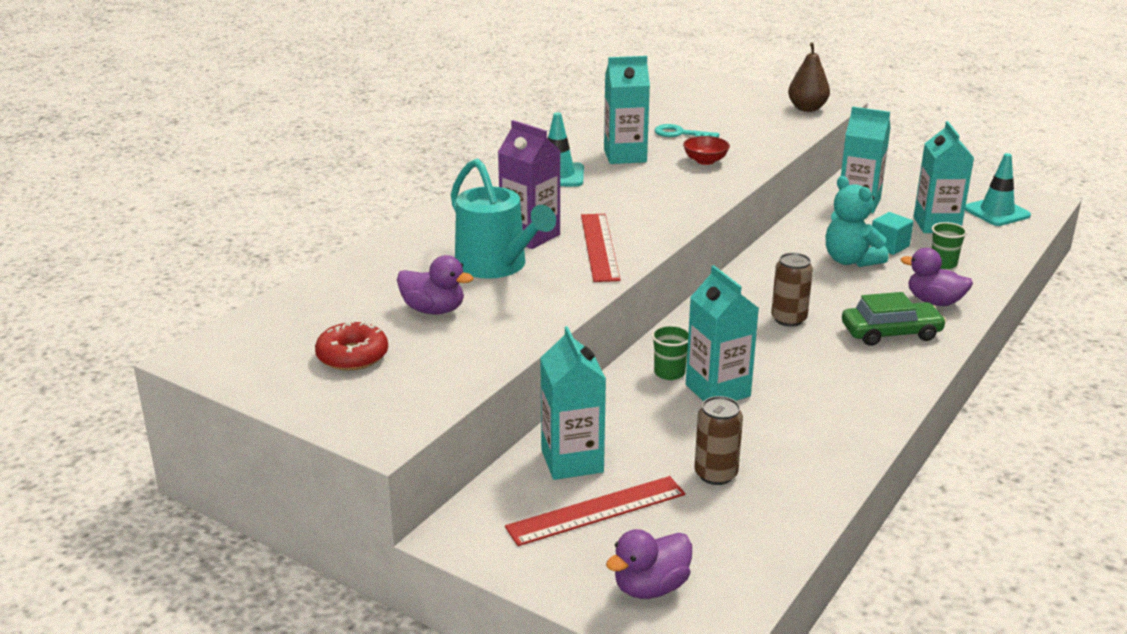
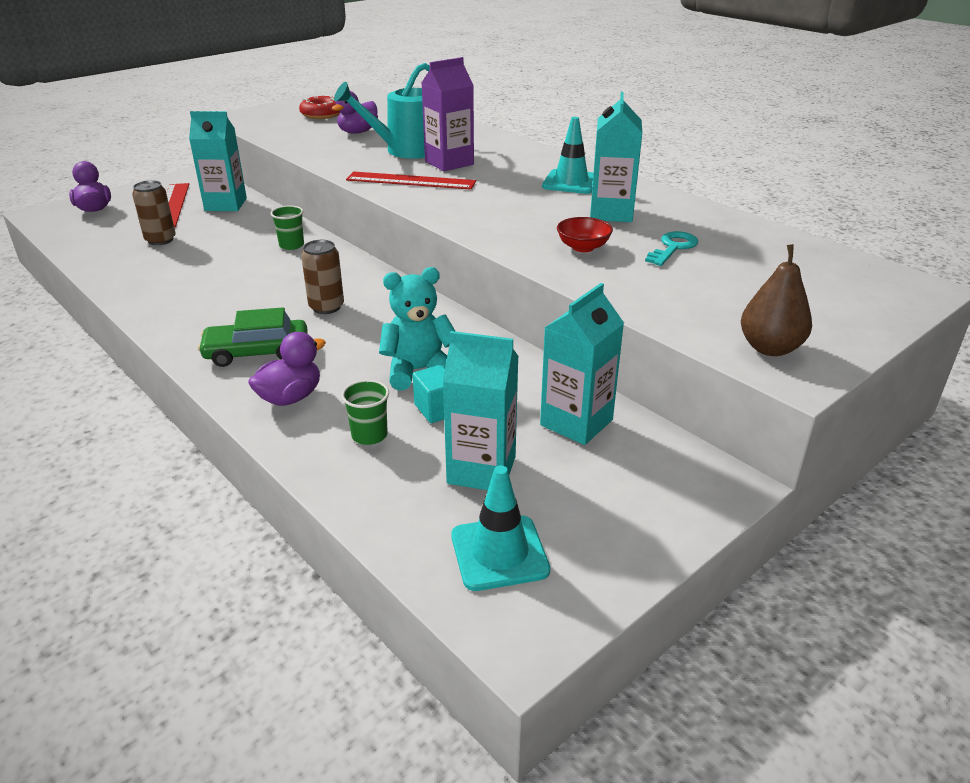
camera: 105 degrees right, 5 degrees up
(717, 390) = (251, 257): turquoise carton -> none
(891, 333) = (257, 352): green car -> green car turned 75 degrees clockwise

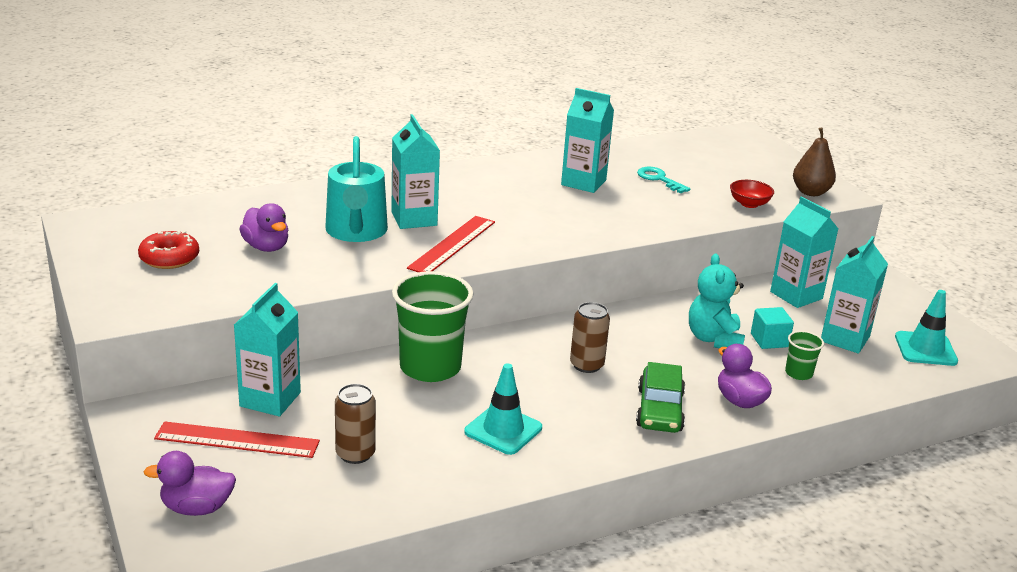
camera: 75 degrees left, 5 degrees down
(291, 245) = (430, 367): green cup -> green cup, size x2.17
(449, 163) = (414, 219): purple carton -> turquoise carton
(571, 182) = (505, 181): turquoise traffic cone -> turquoise traffic cone (503, 430)
(583, 247) = (645, 207): red bowl -> red bowl (749, 204)

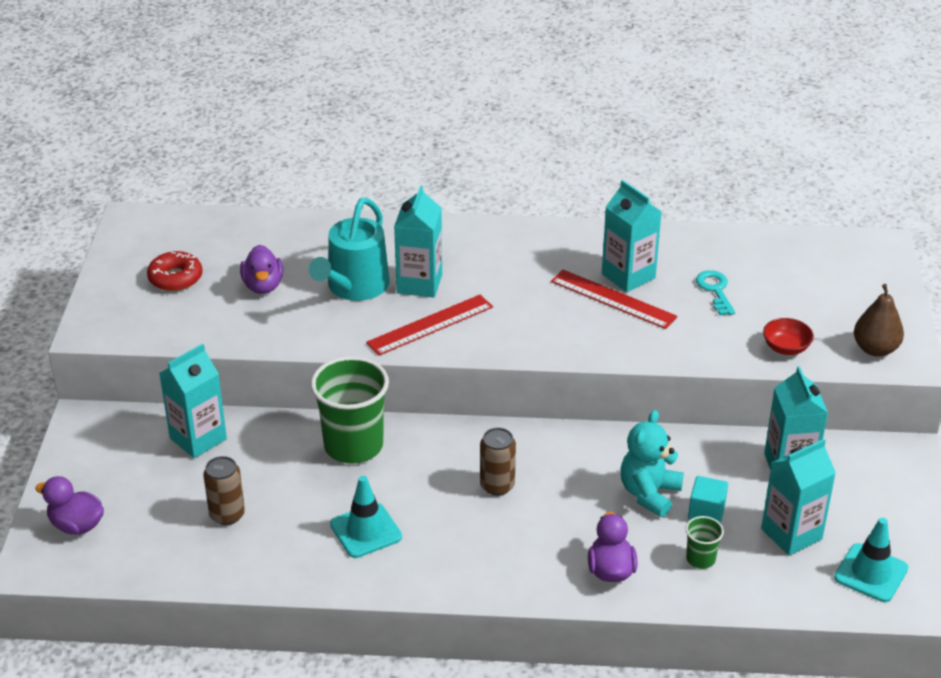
camera: 30 degrees right, 10 degrees up
(237, 440) = (146, 471): red ruler -> red ruler (613, 299)
(659, 410) = (524, 555): green car -> none

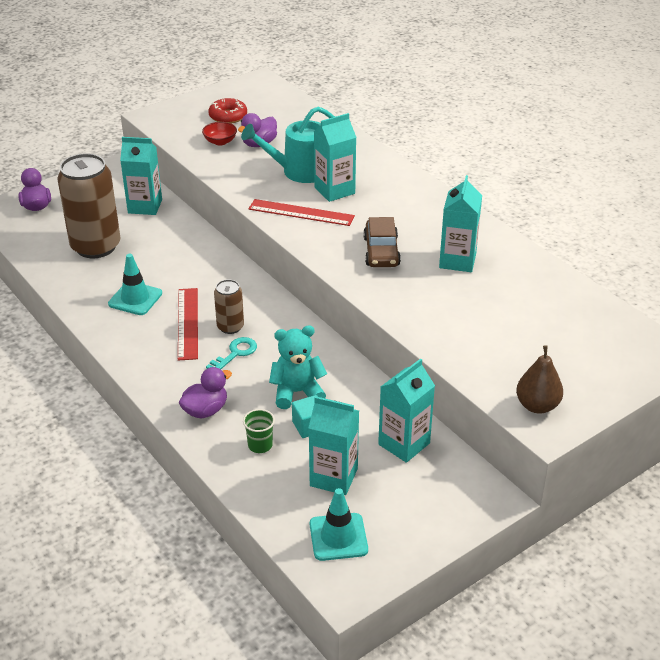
camera: 50 degrees right, 0 degrees up
(227, 515) = (96, 246): brown can -> brown can, size x2.03
(353, 445) = (202, 258): green cup -> none
(559, 311) = (381, 251): none -> brown car
(613, 299) = (424, 266): red ruler -> red ruler (187, 323)
(715, 290) = (496, 303): turquoise key -> turquoise key (235, 354)
(786, 348) = (477, 362): red bowl -> red bowl (220, 142)

